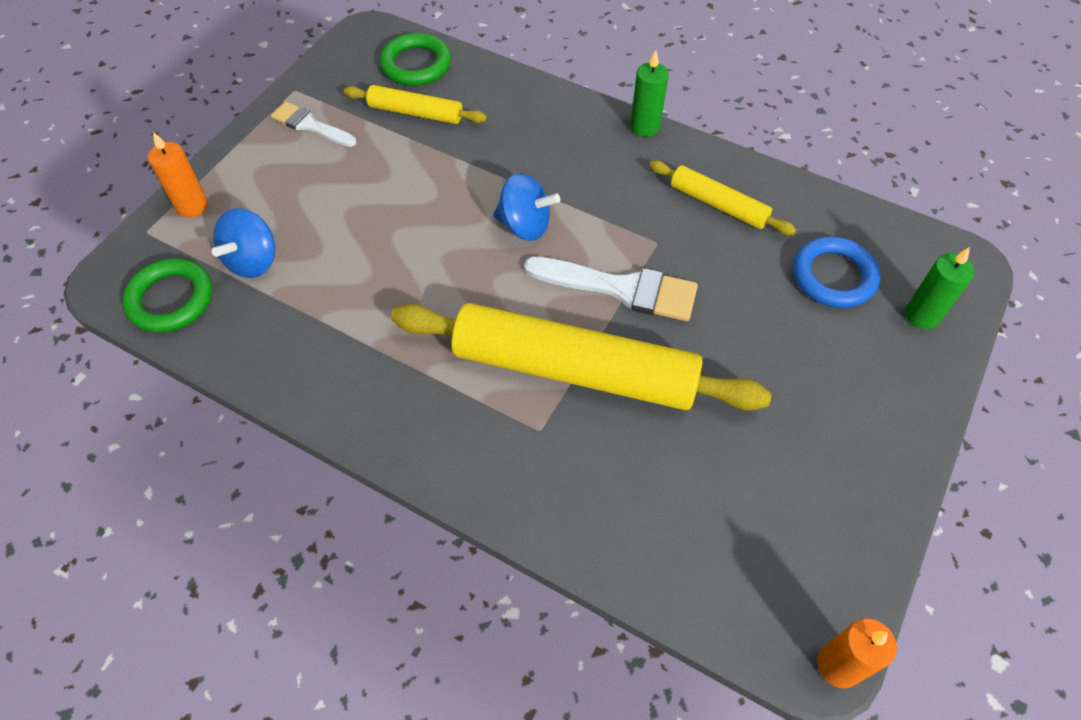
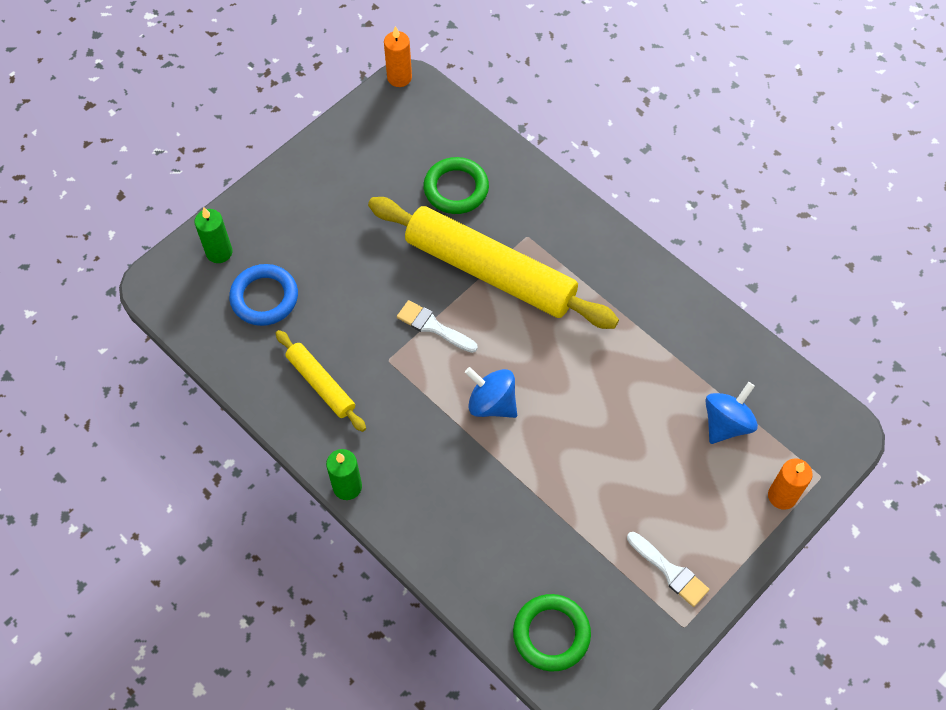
camera: 165 degrees left, 5 degrees up
(171, 299) = (793, 402): green ring -> green ring (456, 189)
(415, 112) = (563, 562): yellow rolling pin -> none
(620, 288) = (433, 326): white brush -> white brush, size x0.63

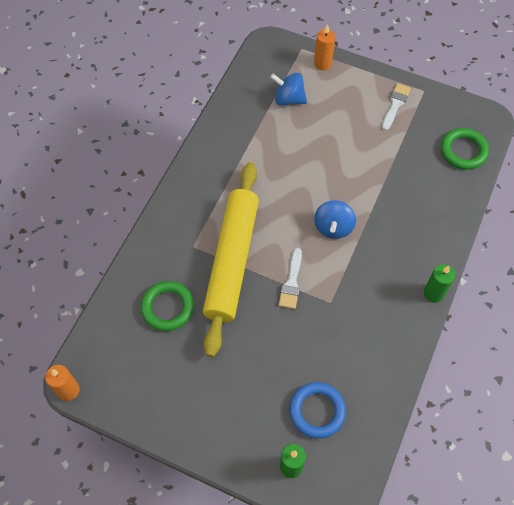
camera: 110 degrees left, 0 degrees up
(321, 384) = (369, 340): yellow rolling pin -> none

